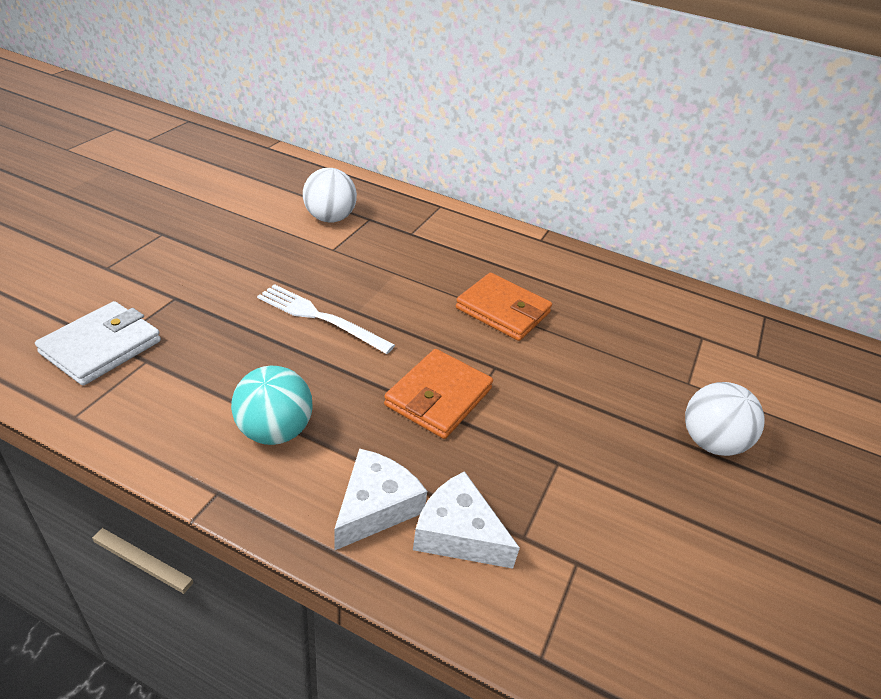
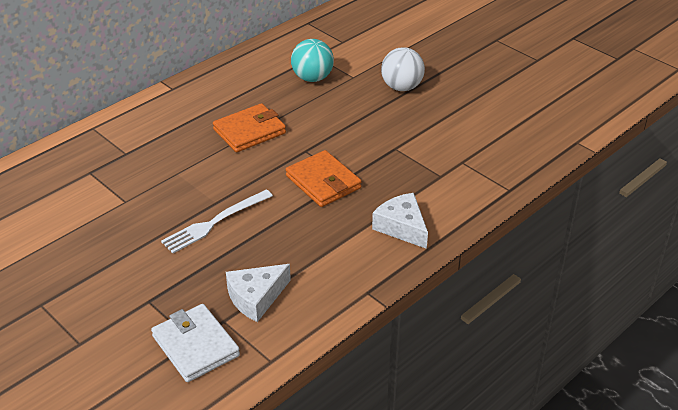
camera: 65 degrees left, 0 degrees up
(274, 431) = (324, 261): turquoise ball -> turquoise ball (312, 78)
(329, 218) = (75, 195): white ball -> none
(458, 533) = (430, 199): white cheese -> white cheese (256, 297)

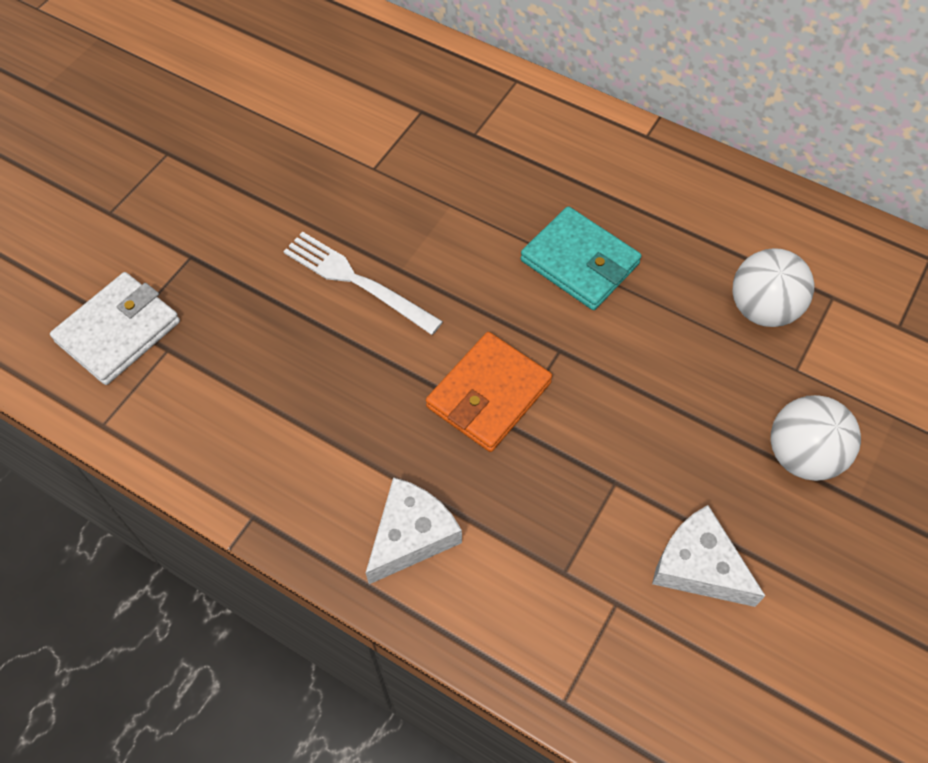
camera: 75 degrees right, 20 degrees up
(249, 131) = (579, 262): orange wallet -> turquoise wallet
(256, 297) = (216, 374): white cheese -> white cheese (698, 566)
(312, 78) = (762, 309): turquoise ball -> white ball

